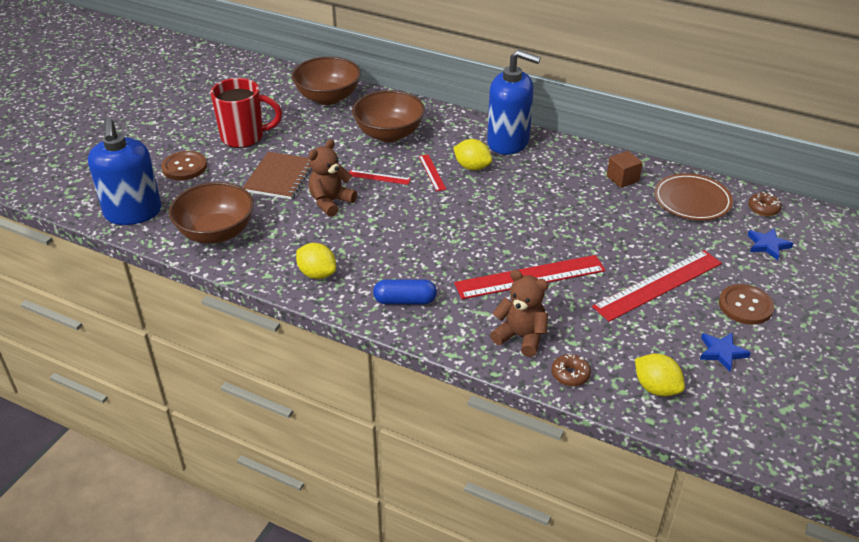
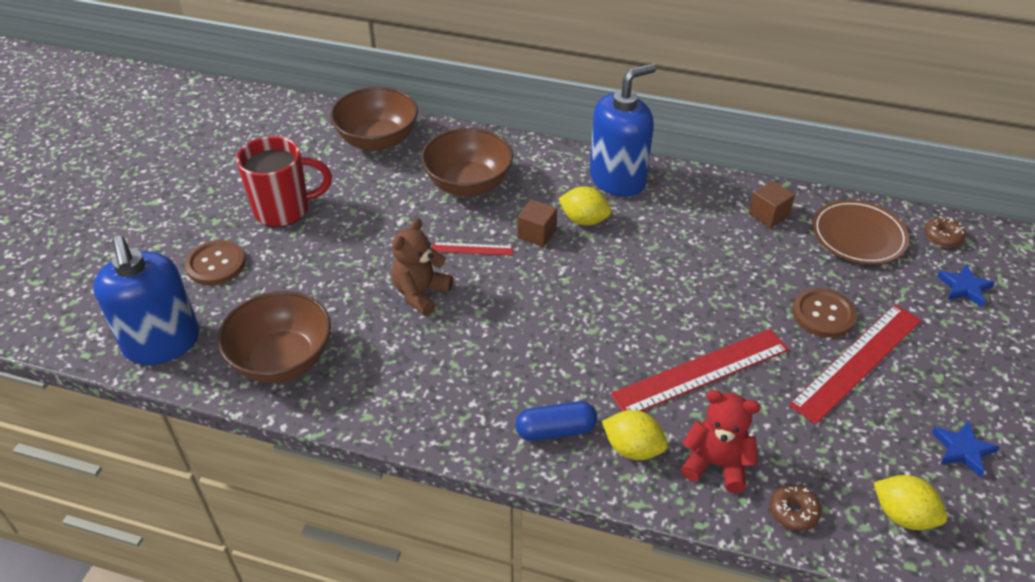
camera: 10 degrees left, 5 degrees up
(279, 177) = (345, 264): brown notebook -> none
(317, 274) = (431, 405): yellow lemon -> yellow lemon (633, 448)
(432, 172) = (537, 234): red ruler -> brown cube
(508, 142) = (617, 179): blue soap dispenser -> blue soap dispenser turned 45 degrees counterclockwise
(520, 337) = (716, 464): brown teddy bear -> red teddy bear
(745, 306) = (967, 377): brown button -> brown button (823, 314)

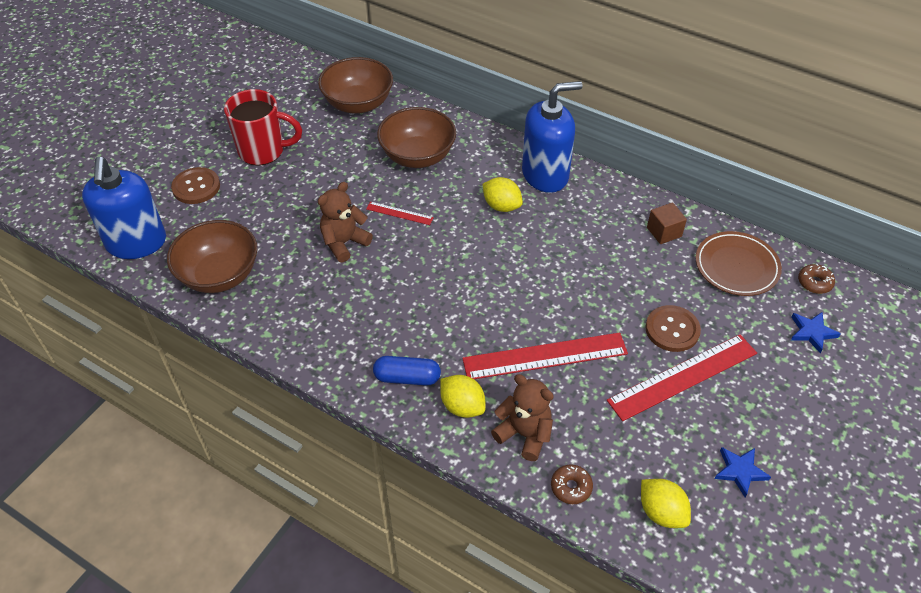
camera: 15 degrees right, 5 degrees up
(537, 234) = (457, 210): brown cube -> none
(716, 464) = (524, 434): red teddy bear -> brown teddy bear

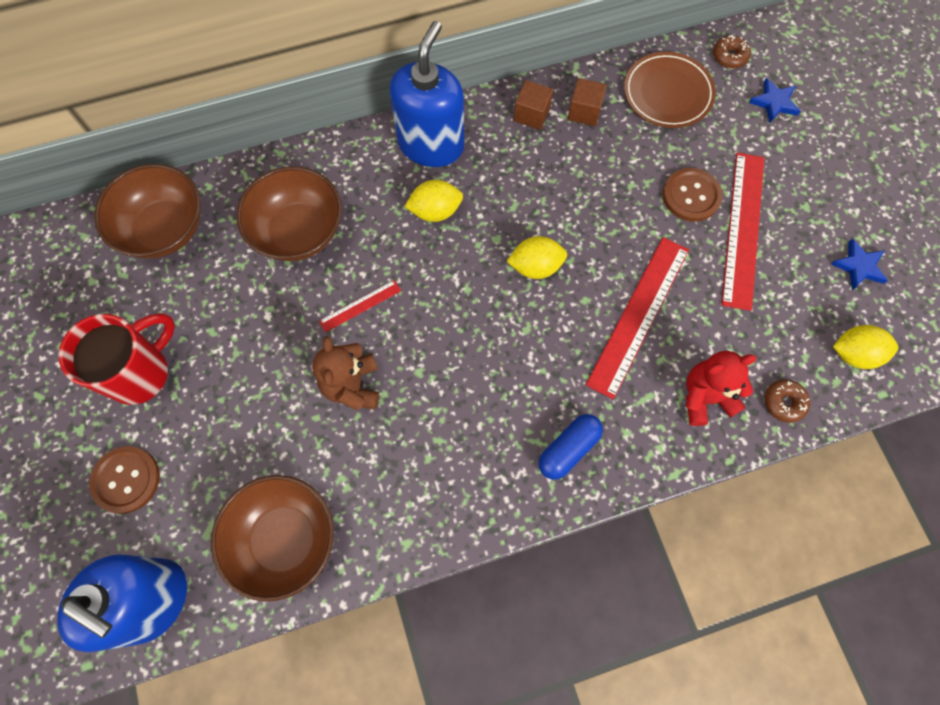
camera: 50 degrees left, 20 degrees up
(462, 406) = (637, 425): yellow lemon -> yellow lemon (535, 266)
(524, 434) = (705, 397): brown teddy bear -> red teddy bear
(627, 207) = (531, 114): none -> brown cube

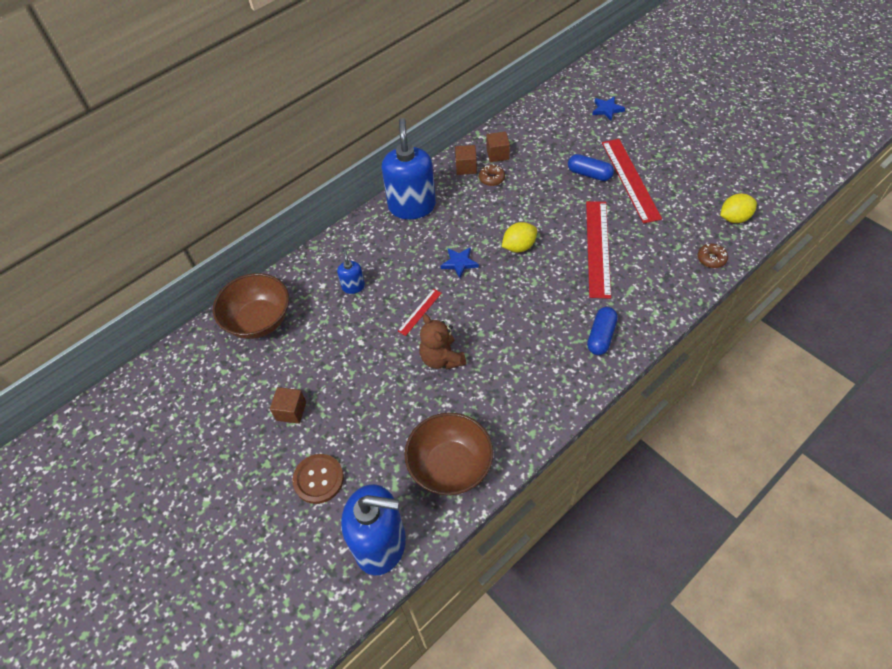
camera: 20 degrees left, 15 degrees down
(140, 373) = (291, 411): red mug -> brown cube
(298, 231) = (353, 286): brown bowl -> blue soap dispenser
(435, 211) = (437, 241): yellow lemon -> none
(667, 94) = (542, 127): brown plate -> none
(691, 196) = (589, 174): brown button -> blue capsule
(705, 397) = (664, 274): red teddy bear -> none
(729, 56) = (566, 96): brown donut -> brown donut (491, 178)
(859, 266) = (708, 173): blue star -> blue star (459, 263)

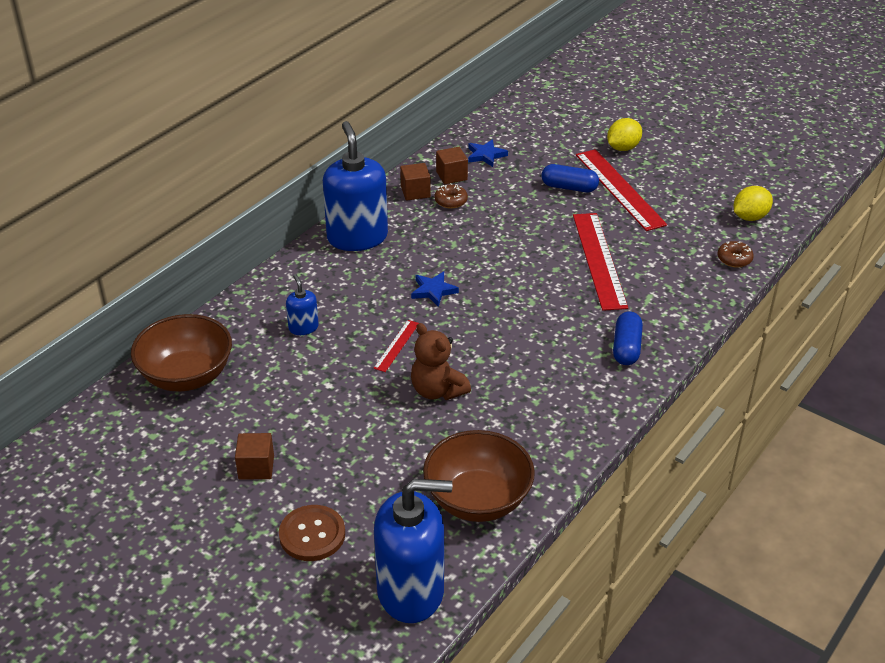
camera: 15 degrees left, 15 degrees down
(519, 246) = (503, 267): yellow lemon -> yellow lemon (623, 148)
(607, 109) = (573, 121): blue star -> blue star (485, 155)

